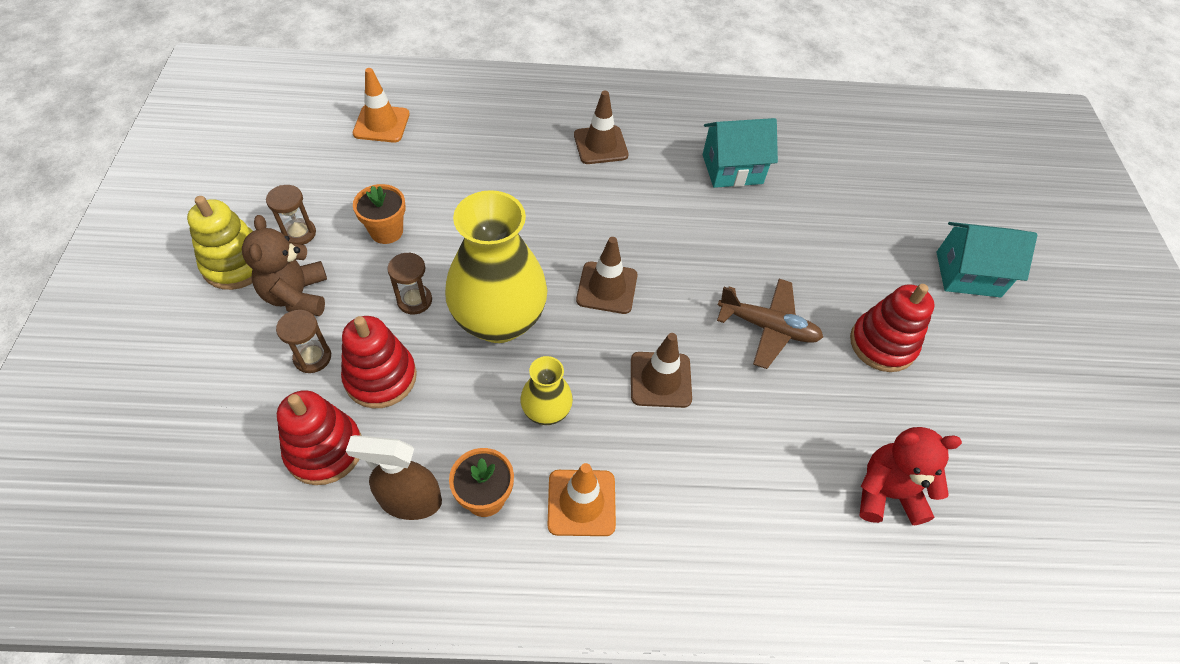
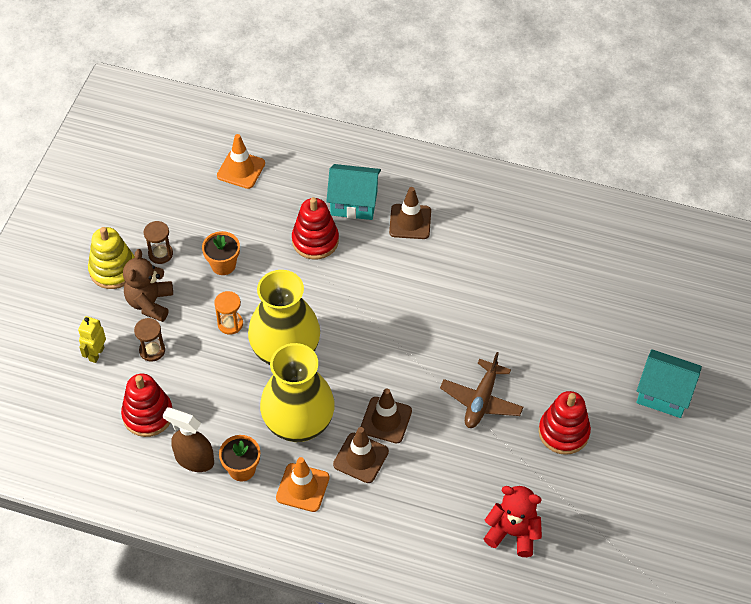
camera: 20 degrees right, 0 degrees up
(230, 379) = (96, 354): none -> yellow robot
(381, 377) = (194, 375): red stacking toy -> red stacking toy (315, 240)
(414, 300) = (230, 324): brown hourglass -> orange hourglass
(546, 411) = (298, 423): yellow vase -> yellow vase, size x2.04
(607, 288) = (372, 344): brown traffic cone -> brown traffic cone (361, 458)
(732, 169) = (511, 264): turquoise house -> turquoise house (354, 202)
(768, 327) = (481, 400): brown plane -> brown plane turned 75 degrees clockwise

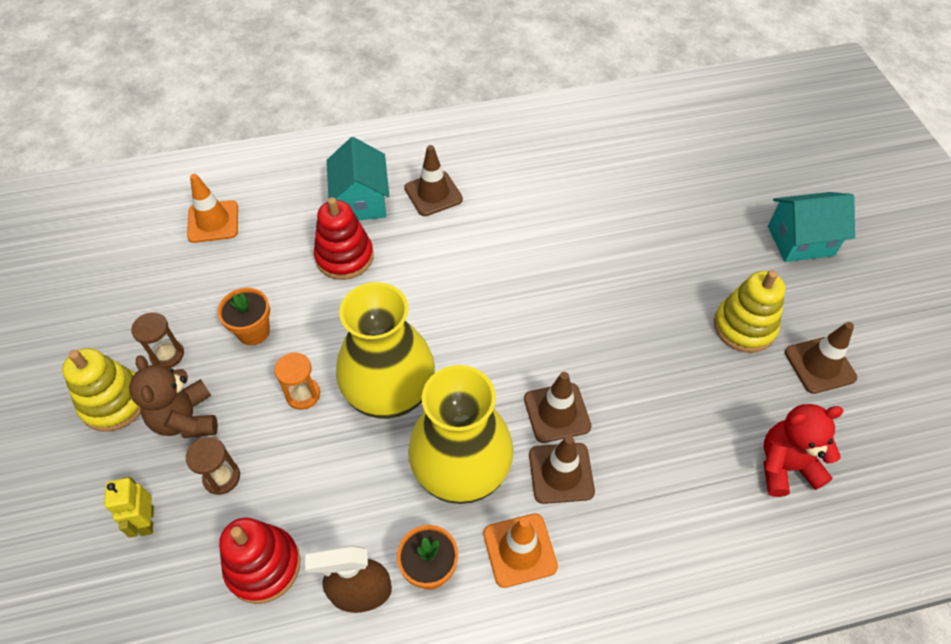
camera: 30 degrees left, 0 degrees up
(354, 202) = (361, 201): turquoise house -> turquoise house turned 75 degrees counterclockwise
(481, 400) = (639, 337): brown plane -> none
(563, 432) = (744, 327): red stacking toy -> yellow stacking toy
(596, 485) = (819, 365): none -> brown traffic cone

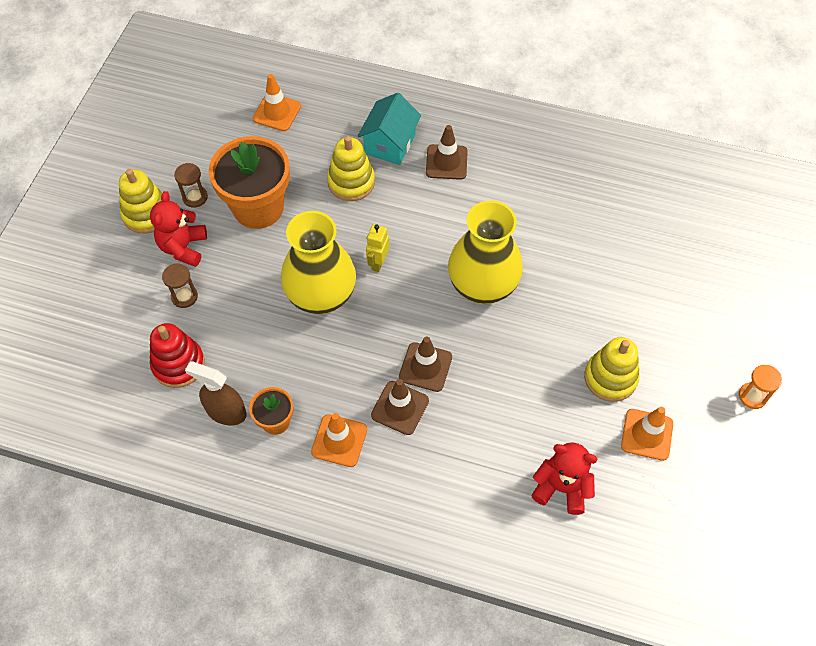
camera: 30 degrees right, 5 degrees up
(147, 521) = (127, 300): yellow robot -> yellow robot (378, 263)
(186, 419) = (183, 247): brown teddy bear -> red teddy bear
(253, 331) = (258, 208): orange flower pot -> orange flower pot, size x2.01
(303, 394) = (265, 268): orange hourglass -> orange hourglass (752, 396)
(344, 257) = (351, 182): red stacking toy -> yellow stacking toy
(461, 471) = (335, 372): yellow vase -> yellow vase (482, 286)
(800, 241) = (712, 336): turquoise house -> none
(819, 365) = (647, 434): brown traffic cone -> orange traffic cone

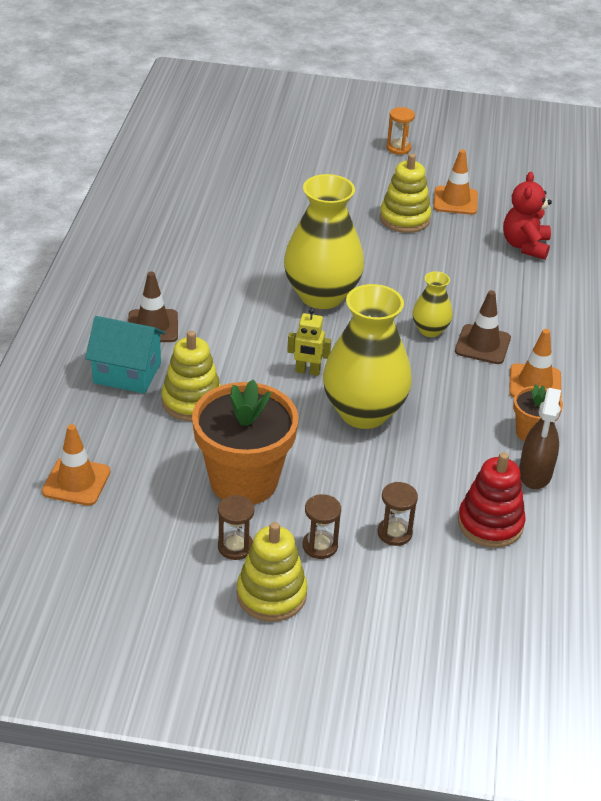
camera: 100 degrees left, 20 degrees down
(183, 247) = (320, 546): red teddy bear -> brown hourglass
(425, 367) = (430, 330): brown traffic cone -> yellow vase

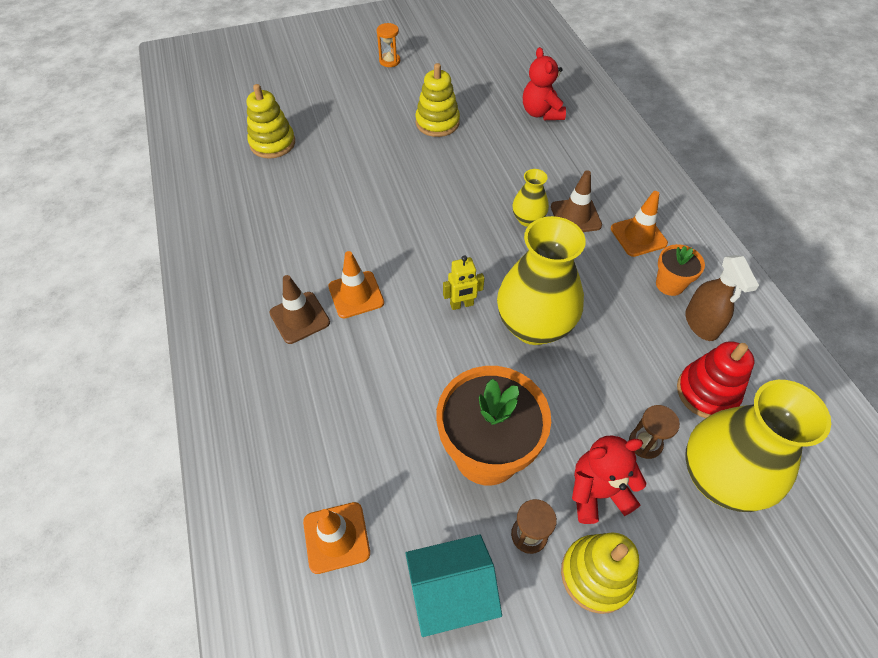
camera: 25 degrees left, 15 degrees up
(127, 373) = (307, 381): turquoise house -> turquoise house (451, 592)
(192, 401) = (385, 385): yellow stacking toy -> yellow stacking toy (272, 143)
(320, 546) = (597, 492): brown hourglass -> red teddy bear
(321, 295) = (422, 222): yellow vase -> yellow vase (719, 478)
(455, 201) = (463, 92): orange traffic cone -> orange traffic cone (356, 295)

